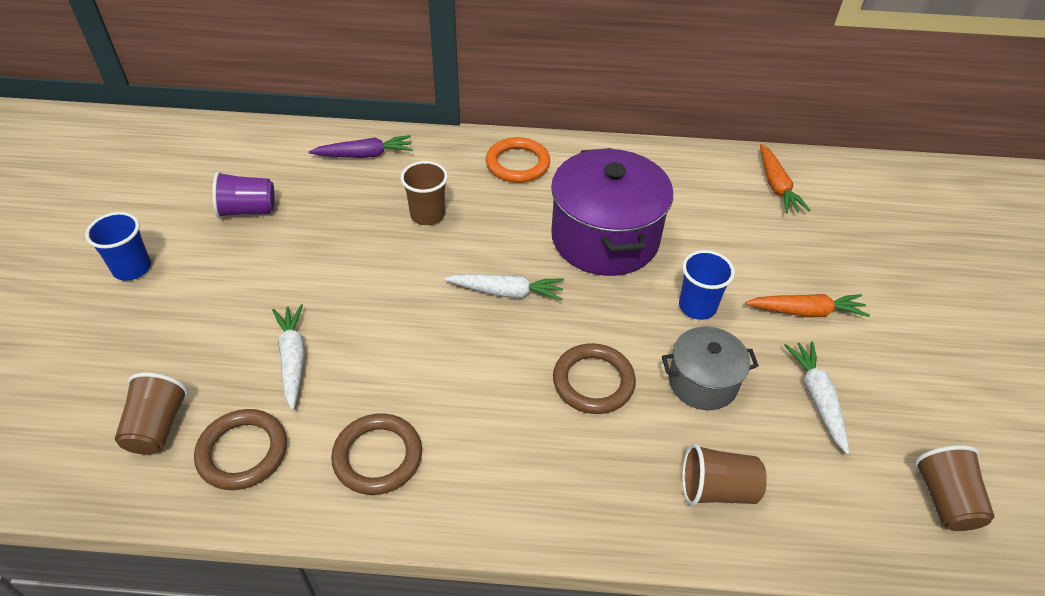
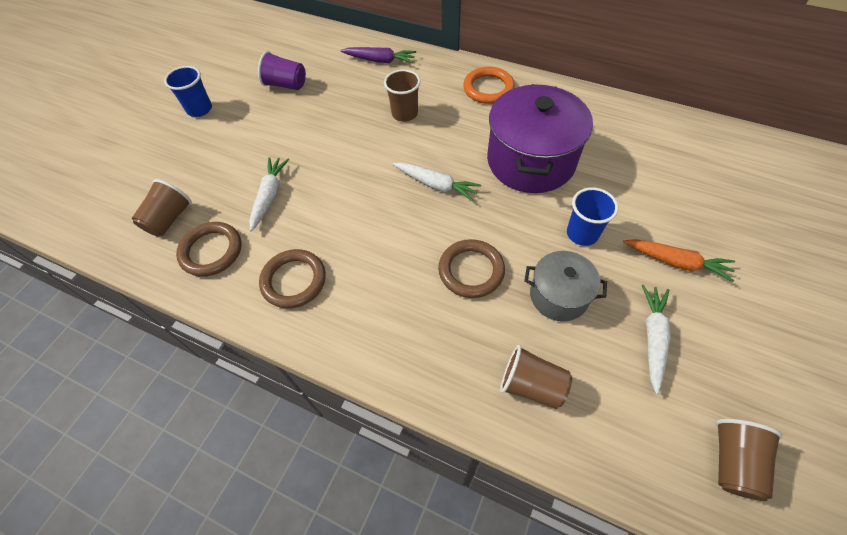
camera: 25 degrees right, 10 degrees up
(776, 186) = (699, 150): orange carrot -> none

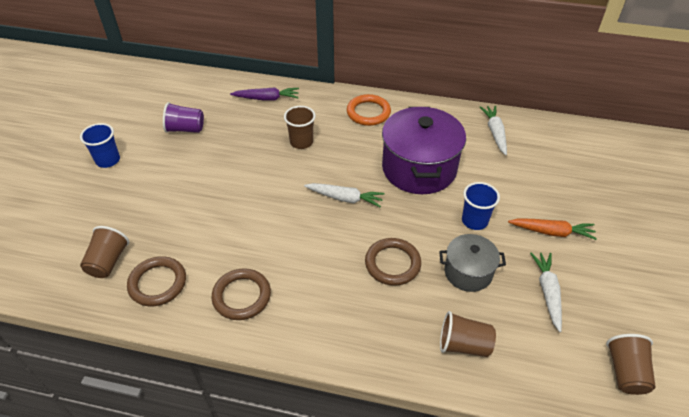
camera: 15 degrees left, 10 degrees down
(269, 196) = (198, 228): white carrot -> white carrot (495, 133)

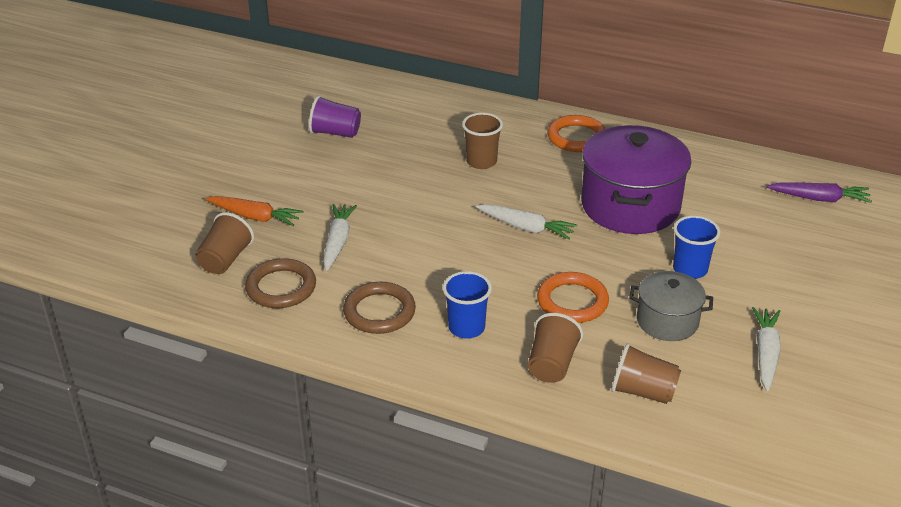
camera: 10 degrees right, 10 degrees down
(108, 160) = (235, 156): blue cup -> blue cup (466, 328)
(267, 98) = (445, 109): purple carrot -> purple carrot (819, 199)
(392, 264) = (572, 301): brown ring -> orange ring
(495, 133) = (743, 177): white carrot -> white carrot (337, 242)
(552, 232) = (790, 292): orange carrot -> orange carrot (255, 217)
(625, 372) = (843, 443): brown cup -> brown cup (552, 364)

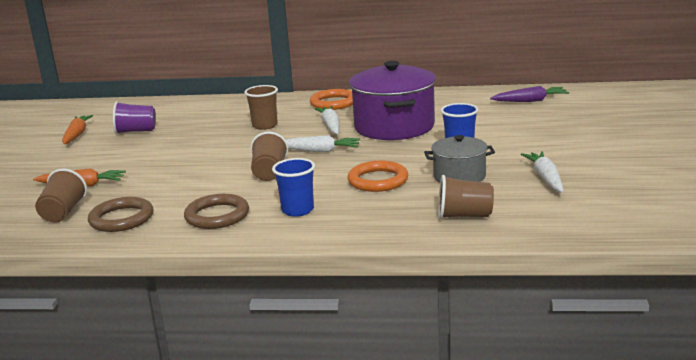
camera: 15 degrees left, 15 degrees down
(270, 121) = (77, 135): none -> orange carrot
(337, 242) = (162, 185): white carrot -> white carrot (330, 126)
(552, 364) = (381, 216): brown cup -> brown cup (269, 173)

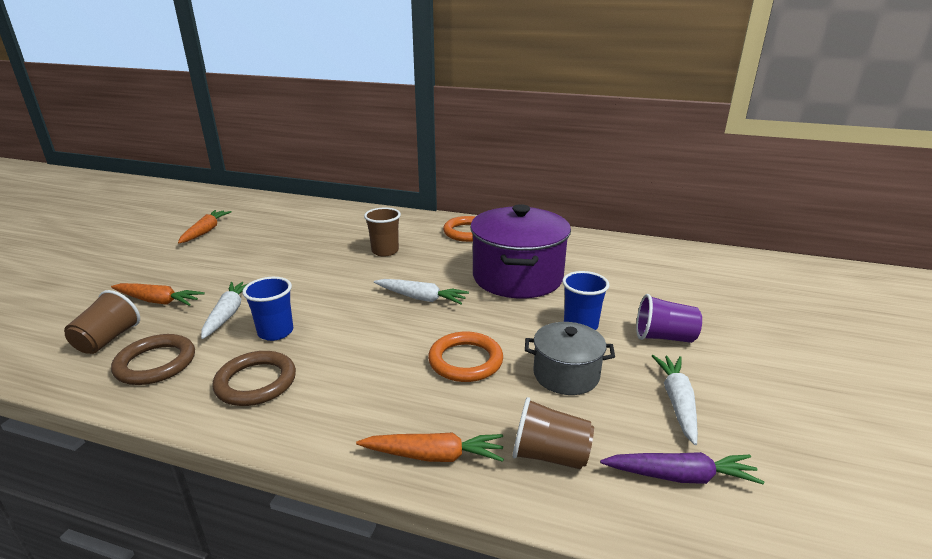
camera: 10 degrees right, 5 degrees up
(136, 131) = (260, 236): purple cup -> purple cup (664, 337)
(269, 173) = (352, 322): brown cup -> none
(297, 210) = (349, 394): blue cup -> blue cup (275, 332)
(330, 126) = (451, 263): white carrot -> white carrot (227, 314)
(382, 228) = (434, 456): none -> orange carrot
(530, 101) = (682, 265): purple carrot -> purple carrot (680, 476)

